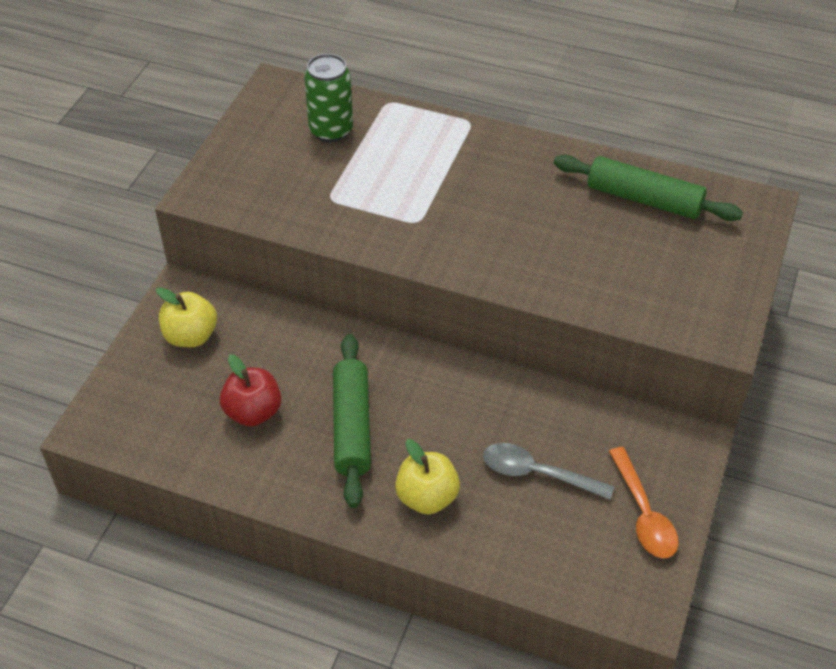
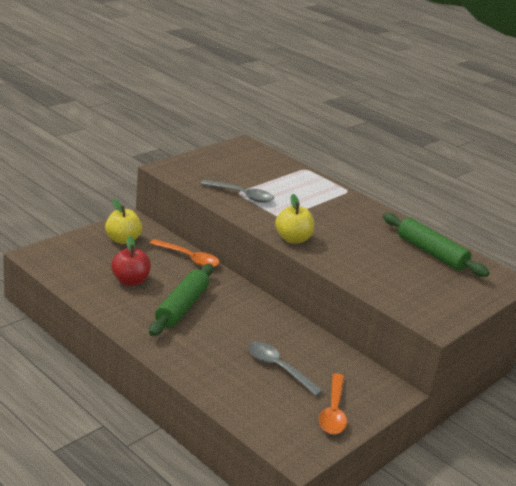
camera: 20 degrees right, 20 degrees down
(303, 327) = (188, 258): none -> orange spoon
(331, 130) = (262, 169): green can -> none
(339, 202) = (242, 195): none -> grey spoon
(427, 497) = (201, 352): yellow apple -> yellow apple (292, 239)

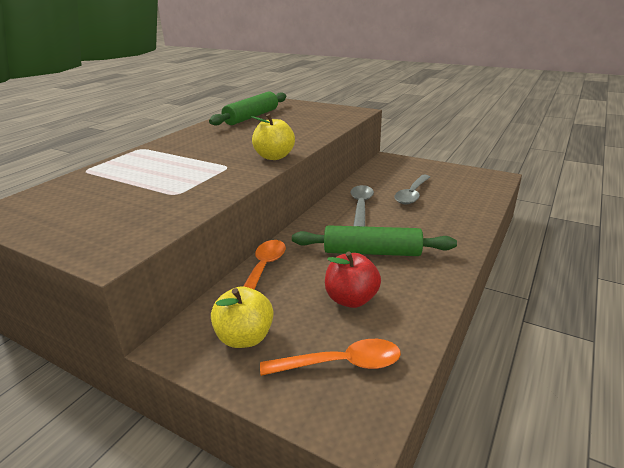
camera: 100 degrees left, 0 degrees up
(242, 195) = (183, 190): grey spoon -> grey spoon (361, 206)
(333, 411) = (436, 172): orange spoon -> orange spoon (340, 364)

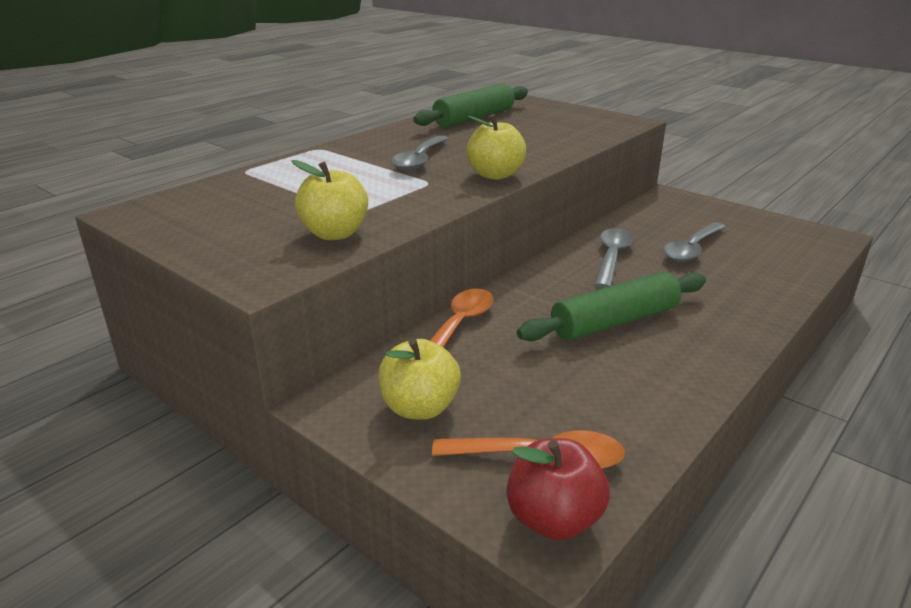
camera: 10 degrees right, 0 degrees up
(162, 213) = (335, 234): none -> yellow apple
(218, 150) = (420, 160): none -> grey spoon
(351, 299) = (572, 379): red apple -> red apple (553, 519)
(372, 252) = (614, 321): green rolling pin -> green rolling pin turned 45 degrees counterclockwise

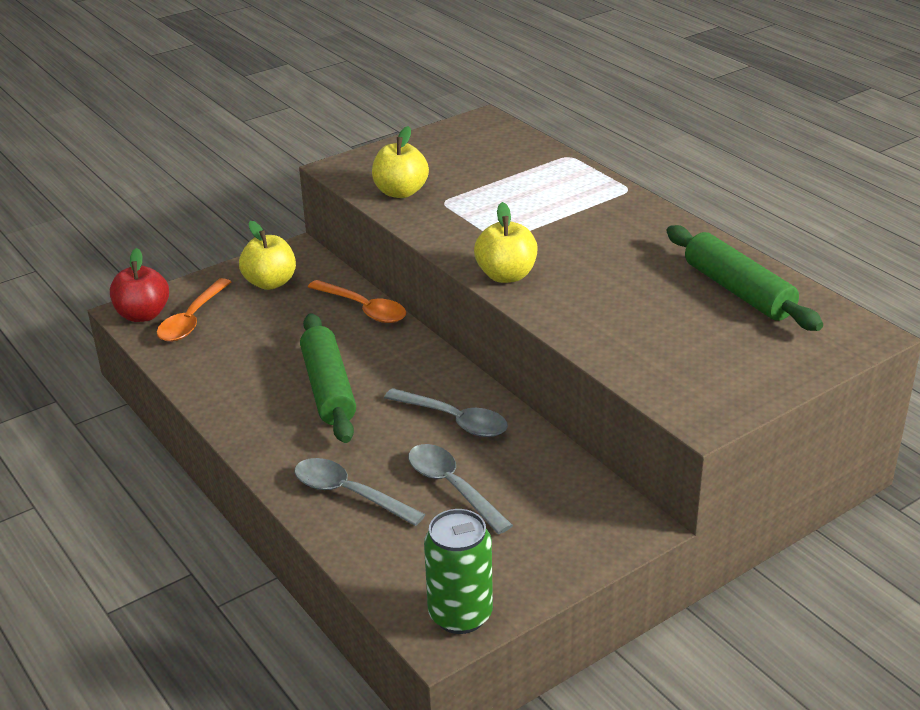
camera: 105 degrees right, 5 degrees up
(420, 160) = (571, 239): grey spoon -> grey spoon (349, 494)
(807, 233) = (460, 615): none -> green can

